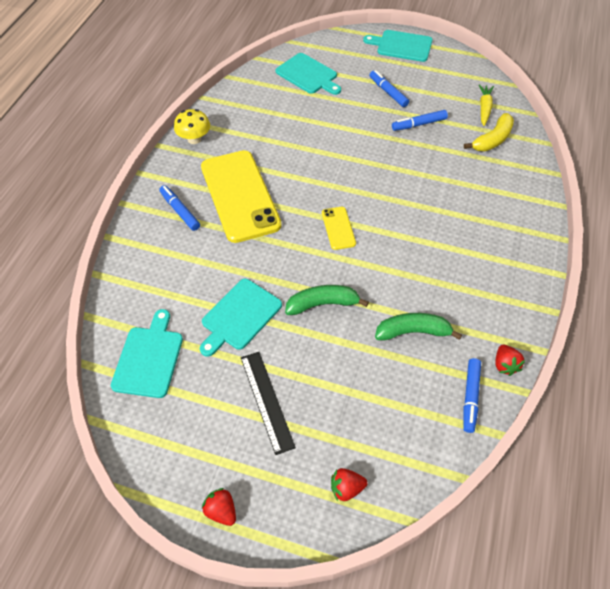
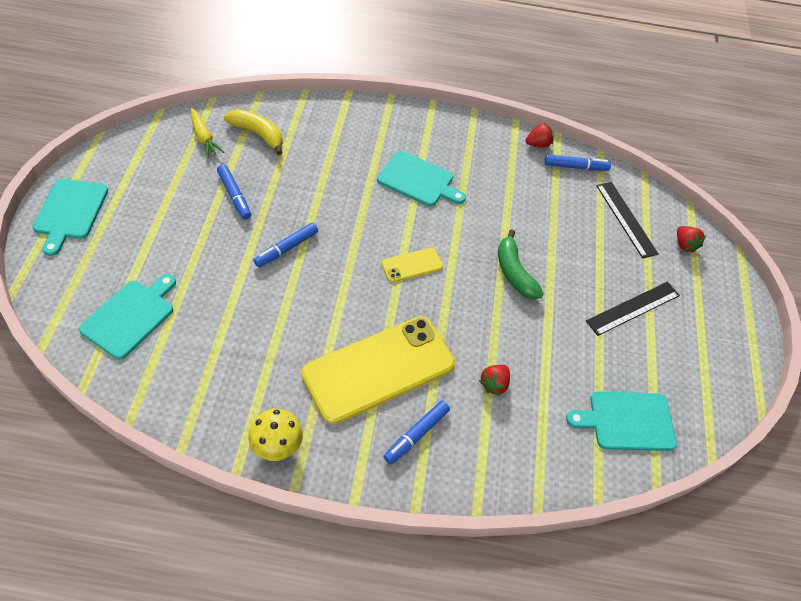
camera: 105 degrees left, 0 degrees up
(221, 511) = (742, 329): red strawberry -> red strawberry (494, 384)
(239, 316) = (550, 344): turquoise cutting board -> turquoise cutting board (418, 180)
(388, 92) = (173, 225): blue marker -> blue marker (287, 248)
(388, 431) = (626, 219): none -> black ruler
(413, 332) = (524, 203): green banana -> none
(484, 108) = (204, 138): yellow carrot -> yellow carrot turned 120 degrees counterclockwise

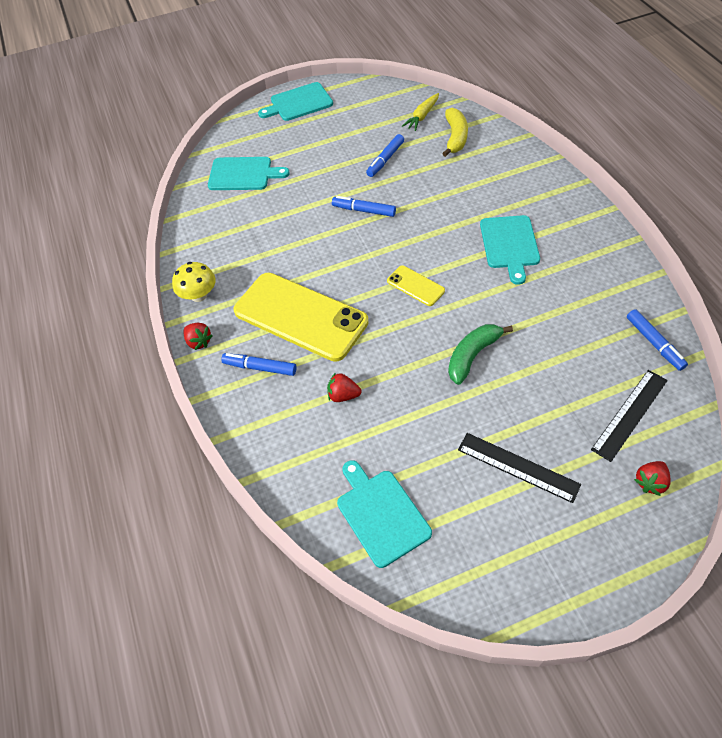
camera: 70 degrees right, 0 degrees up
(538, 144) = (650, 302): red strawberry -> red strawberry (199, 342)

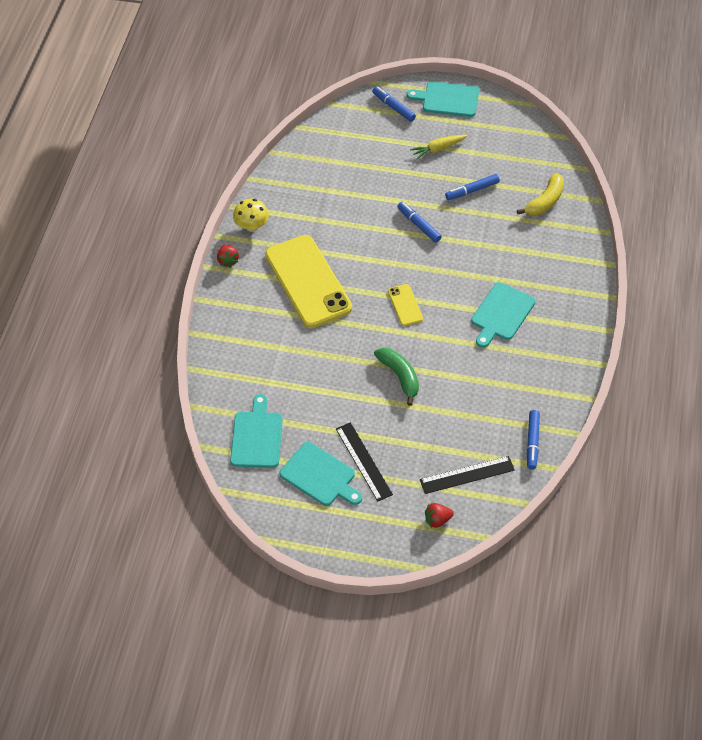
camera: 30 degrees right, 0 degrees up
(243, 174) = (354, 143): turquoise cutting board -> turquoise cutting board (320, 476)
(260, 368) = (254, 302): blue marker -> blue marker (393, 107)
(343, 395) = (293, 352): red strawberry -> none
(422, 116) = (536, 167): yellow carrot -> yellow carrot (438, 149)
(472, 355) = (400, 376): green banana -> green banana turned 75 degrees clockwise

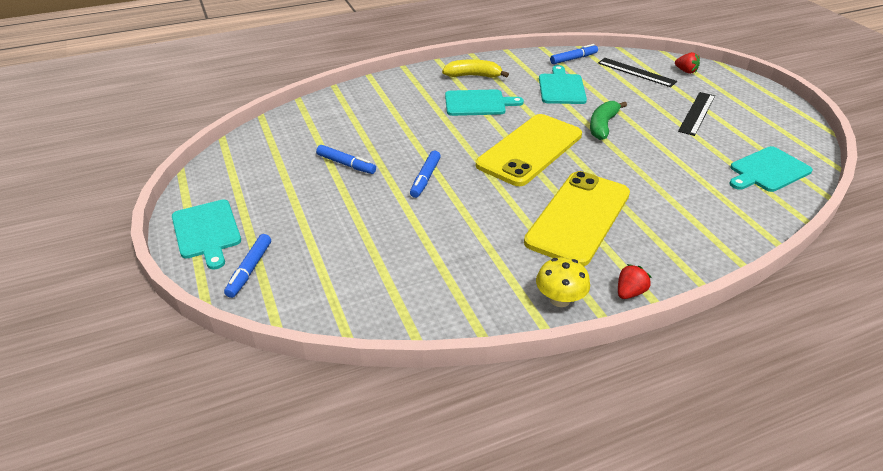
camera: 125 degrees left, 15 degrees down
(320, 476) = (741, 126): turquoise cutting board -> turquoise cutting board (561, 88)
(405, 305) = (529, 150): yellow phone -> yellow phone, size x2.26
(438, 149) = (300, 207): yellow carrot -> none
(545, 201) = (324, 122): yellow banana -> yellow banana (473, 76)

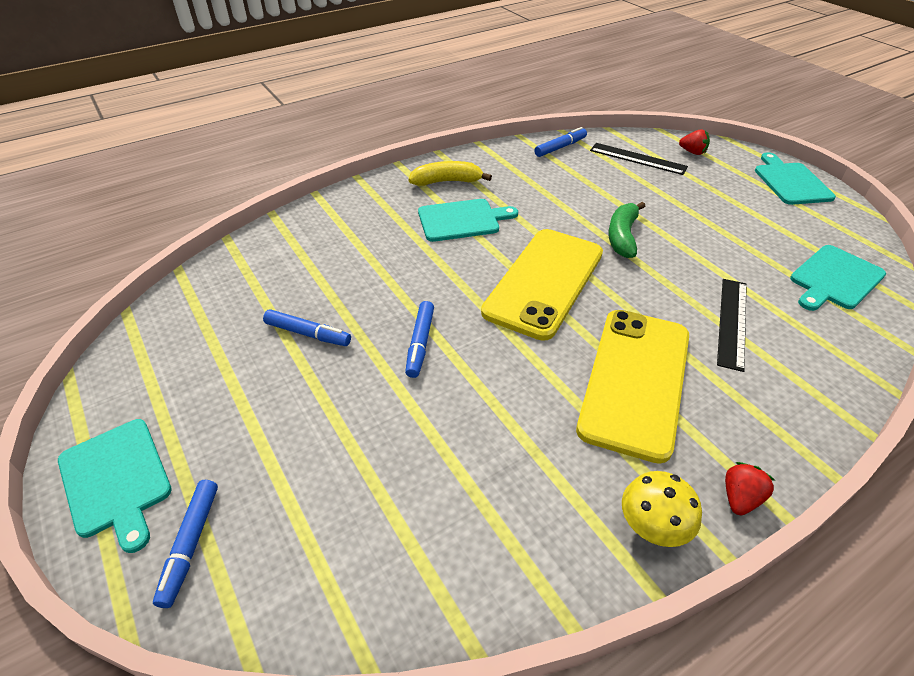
camera: 10 degrees left, 5 degrees up
(561, 88) = (558, 188): turquoise cutting board -> turquoise cutting board (791, 182)
(696, 113) = (725, 207): black ruler -> black ruler (732, 322)

